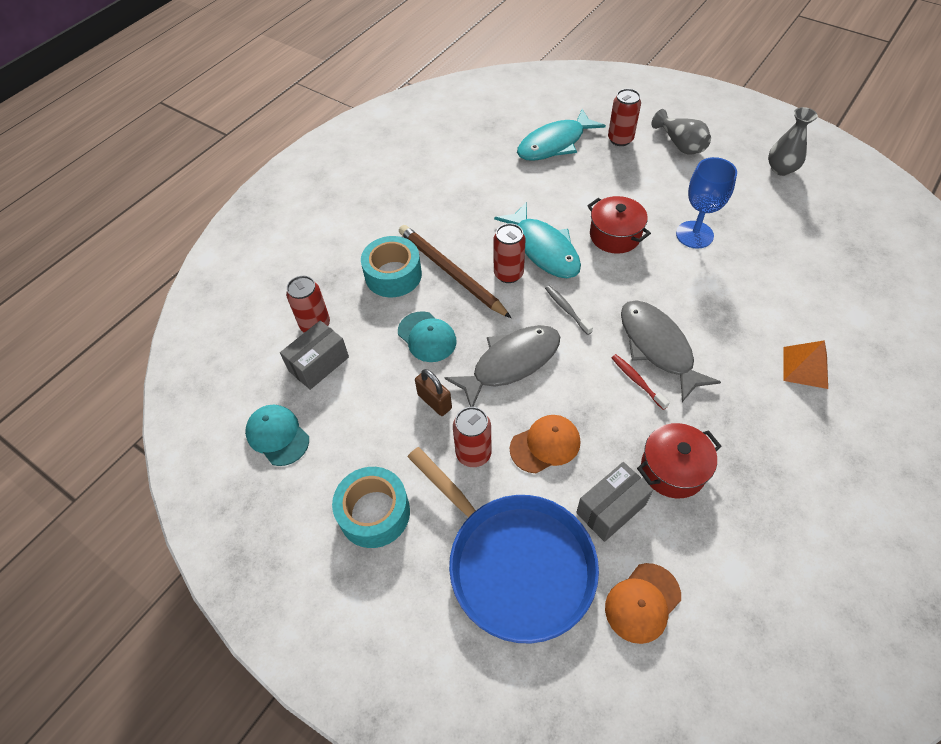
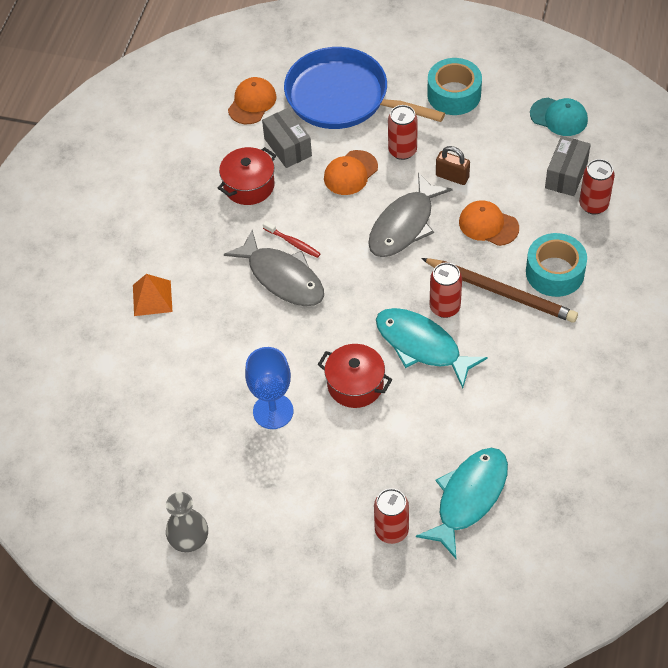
camera: 160 degrees right, 0 degrees up
(427, 337) = (488, 225): turquoise cap -> orange cap
(566, 309) = (375, 288): grey toothbrush -> none
(611, 508) = (288, 147): grey box -> grey box turned 60 degrees counterclockwise
(680, 144) = (315, 544): grey vase -> none

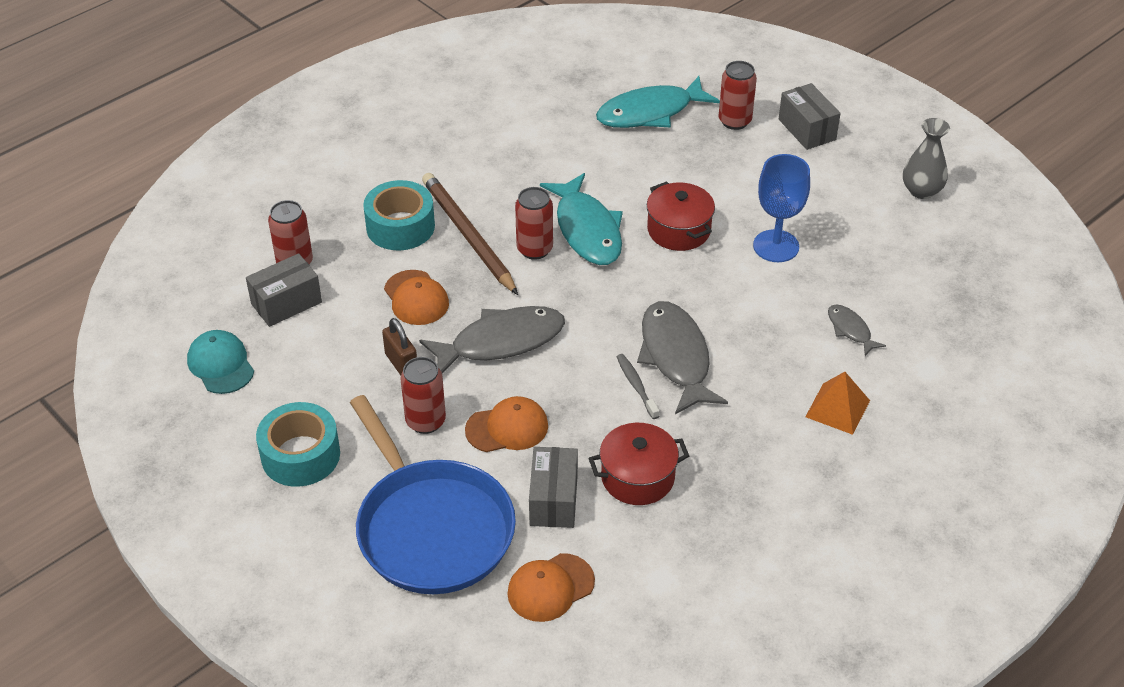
camera: 150 degrees left, 10 degrees down
(176, 365) = (850, 330): none -> grey fish
(293, 243) = (636, 386): red toothbrush -> grey toothbrush
(324, 558) = (807, 129): none -> grey box

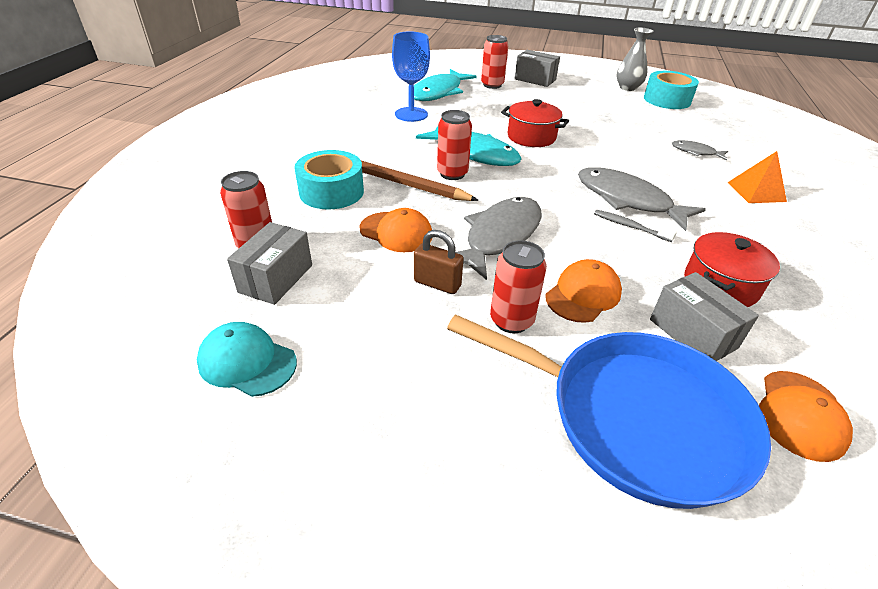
camera: 35 degrees left, 5 degrees down
(300, 455) = (425, 414): turquoise tape -> turquoise tape (667, 100)
(776, 246) = (596, 128): blue goblet -> blue goblet (411, 114)

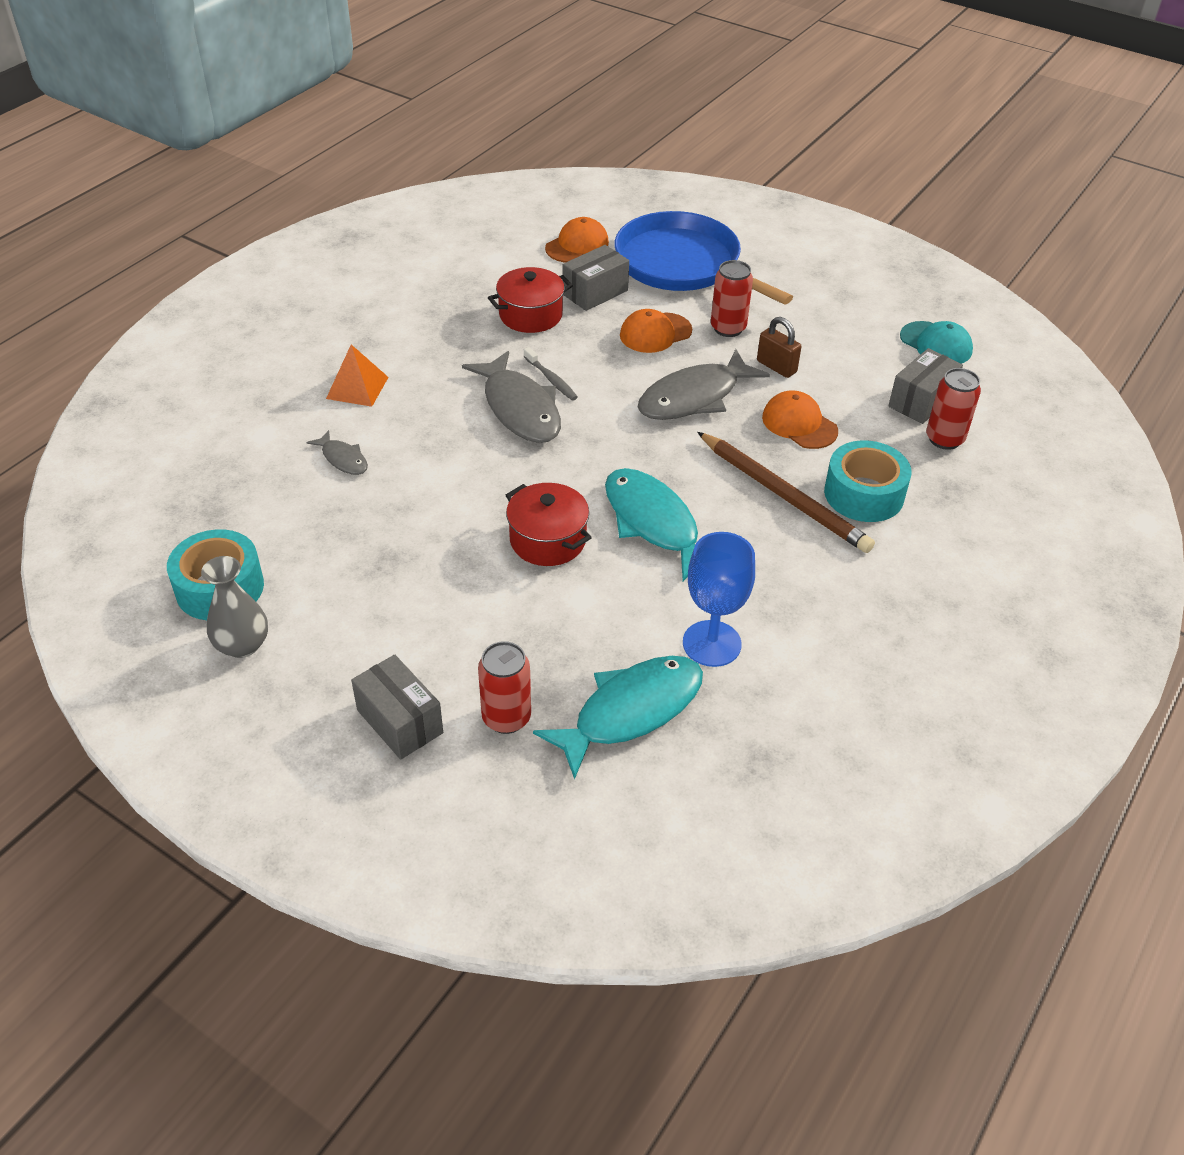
camera: 160 degrees left, 5 degrees up
(452, 174) = (703, 492): red can -> none
(692, 333) = (595, 292): grey box -> grey box turned 60 degrees clockwise

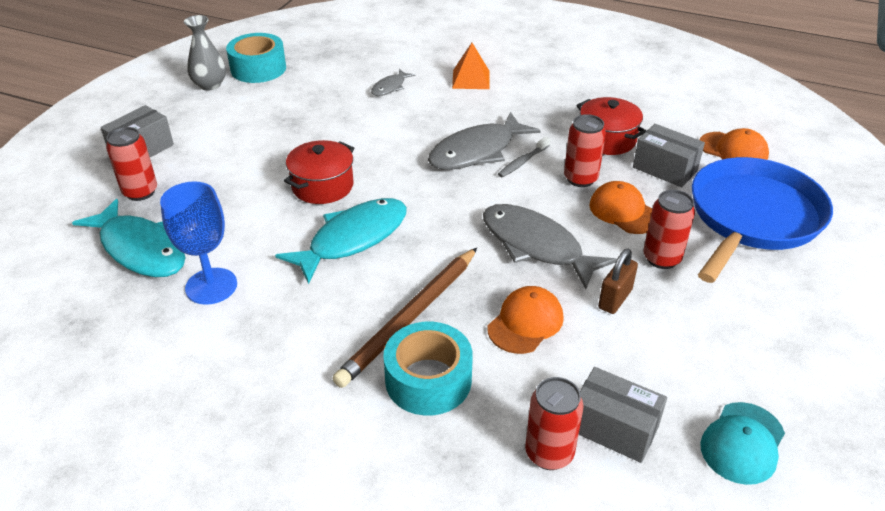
camera: 80 degrees right, 5 degrees down
(594, 347) = (580, 179): none -> red can

